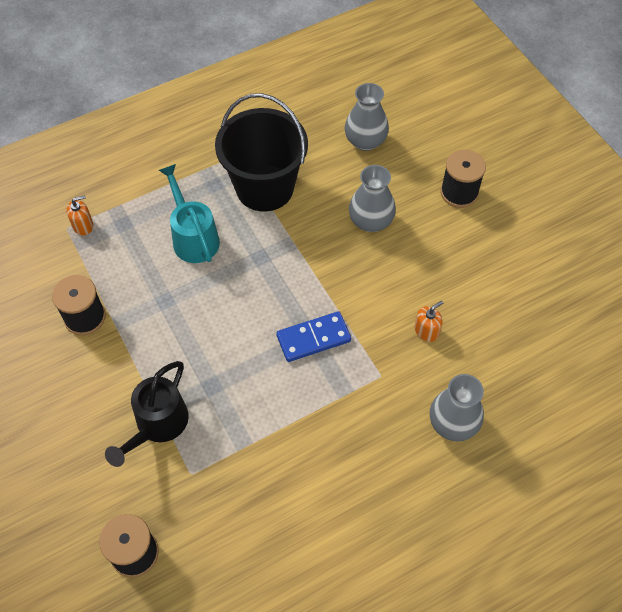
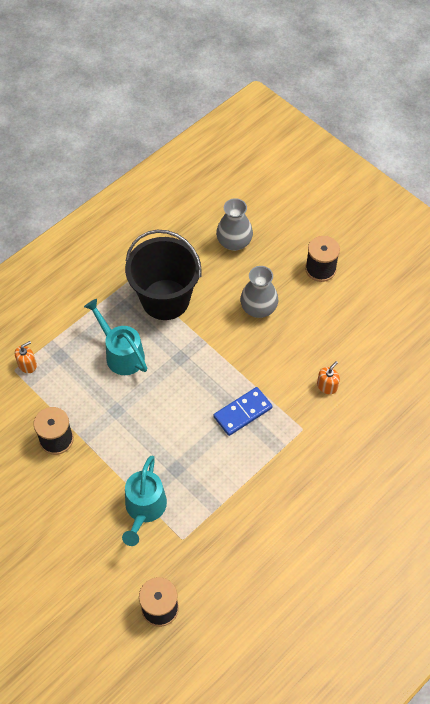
camera: 15 degrees left, 0 degrees up
(157, 426) = (144, 510): black watering can -> turquoise watering can
(453, 423) = (366, 452): grey vase -> none

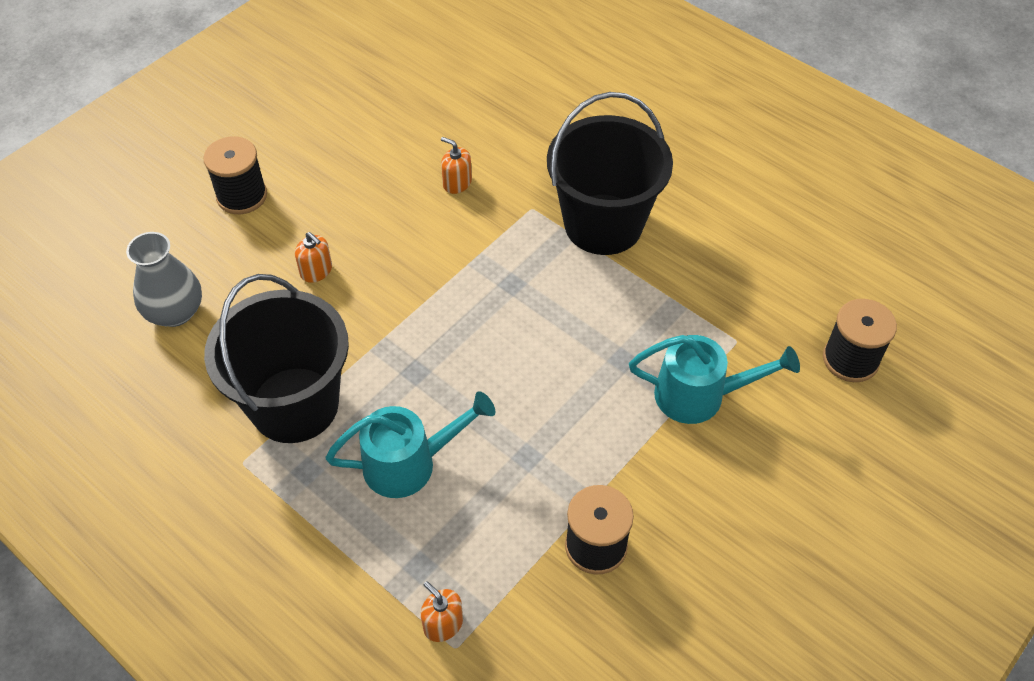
camera: 95 degrees left, 5 degrees down
(121, 353) = (410, 463): turquoise watering can -> turquoise watering can turned 150 degrees counterclockwise
(243, 412) = (512, 280): blue domino -> none
(258, 308) = (316, 271): grey vase -> orange soap dispenser
(286, 471) = (603, 224): none -> black bucket

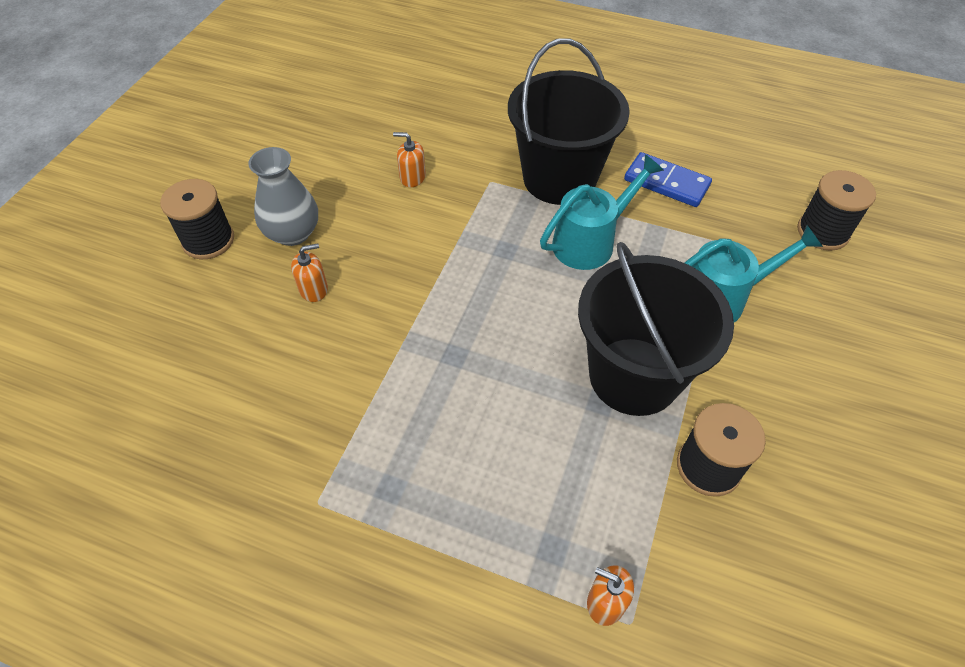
camera: 20 degrees left, 0 degrees up
(175, 312) = (181, 370): grey vase -> grey vase (293, 233)
(294, 405) = (348, 425): black bucket -> black bucket (634, 376)
(316, 271) = (313, 289): orange soap dispenser -> orange soap dispenser turned 45 degrees counterclockwise
(410, 463) = (492, 445): turquoise watering can -> turquoise watering can (591, 241)
(713, 259) = (666, 182): none -> blue domino

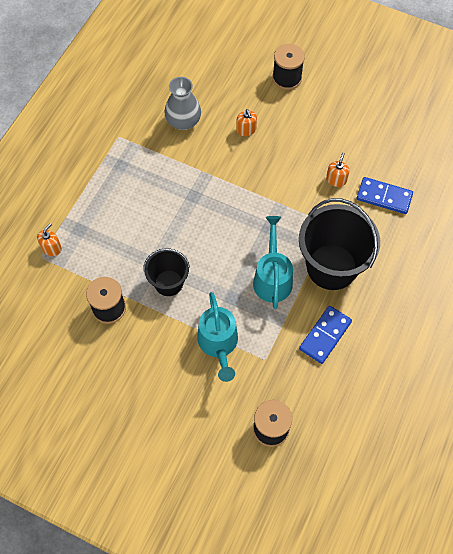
camera: 95 degrees right, 10 degrees up
(293, 233) = (290, 118): grey vase -> grey vase (183, 121)
(438, 130) = (384, 197): none -> blue domino
(591, 241) = (272, 277): turquoise watering can -> turquoise watering can turned 150 degrees counterclockwise
(634, 376) = (168, 283): black bucket -> black bucket, size x0.56

